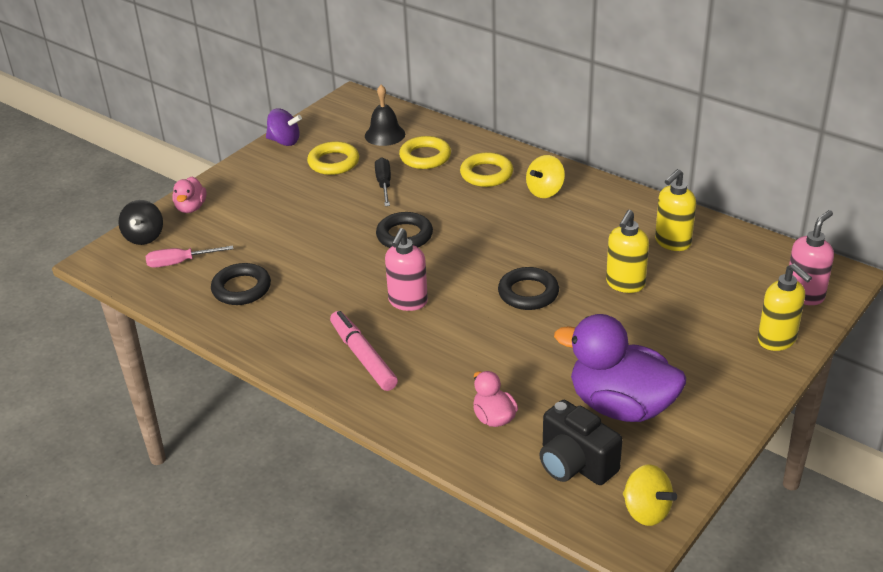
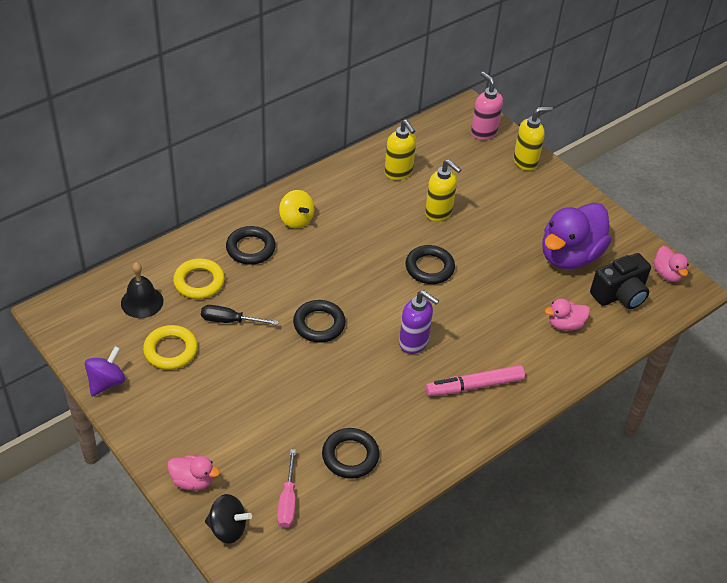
camera: 80 degrees left, 10 degrees up
(407, 302) = (414, 343): pink soap dispenser -> purple soap dispenser
(486, 174) = (250, 248): yellow ring -> black ring
(646, 511) = (667, 274): yellow spinning top -> pink duck

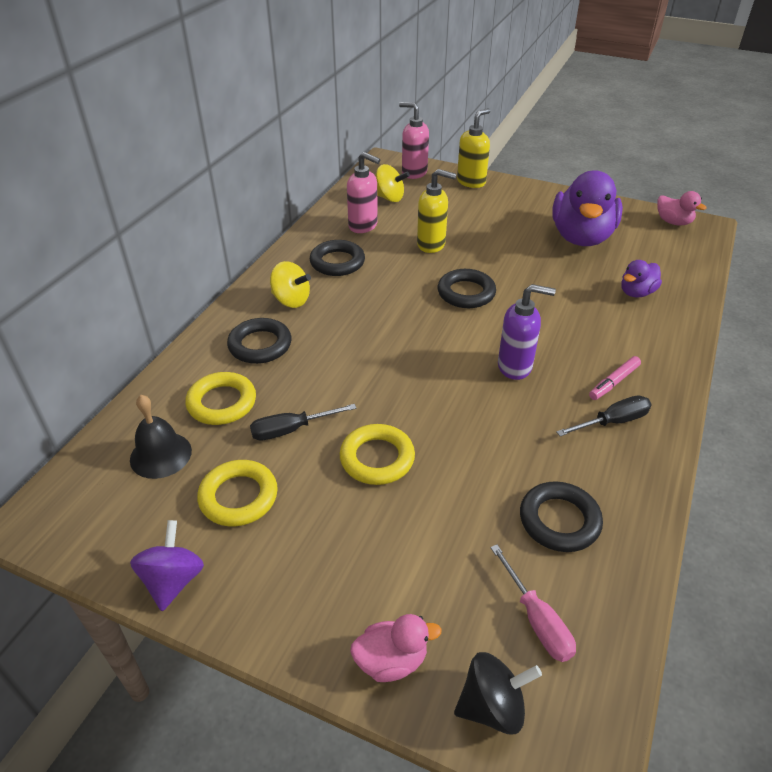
camera: 25 degrees left, 5 degrees down
(269, 364) = (377, 458): none -> yellow ring
(319, 324) = (399, 390): black ring -> black ring (337, 262)
(398, 172) = (363, 226): yellow soap dispenser -> pink soap dispenser
(441, 152) = (389, 198): none -> yellow spinning top
(445, 412) = (612, 422): none -> black screwdriver
(474, 386) = (613, 382): pink marker -> pink marker, size x0.61
(565, 324) = (636, 293): pink duck -> purple duck
(620, 295) = (655, 251): black camera -> none

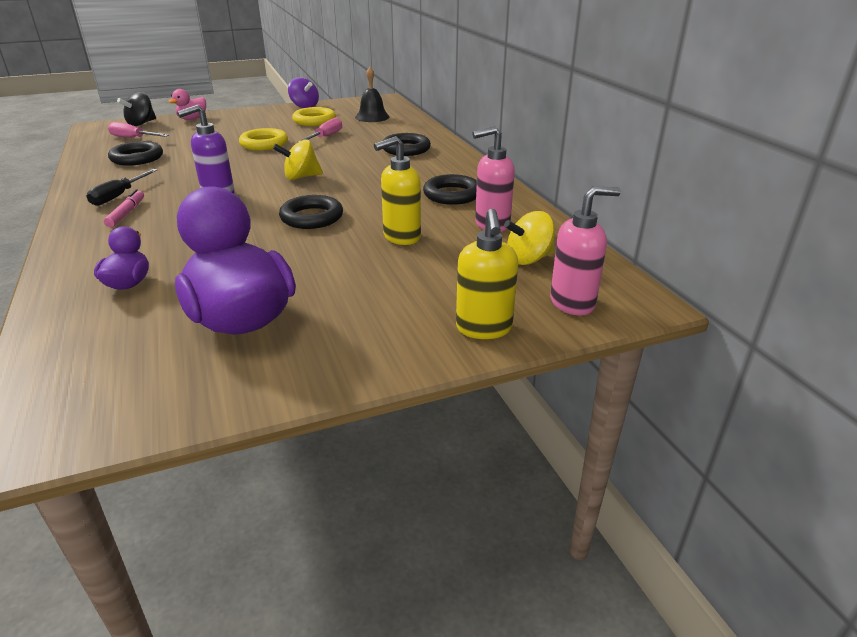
camera: 135 degrees right, 10 degrees down
(222, 403) = (379, 132): yellow ring -> none
(291, 300) = (434, 168): yellow spinning top -> yellow spinning top (301, 177)
(291, 430) = (325, 137): black screwdriver -> pink screwdriver
(673, 222) = (93, 420): pink duck -> none

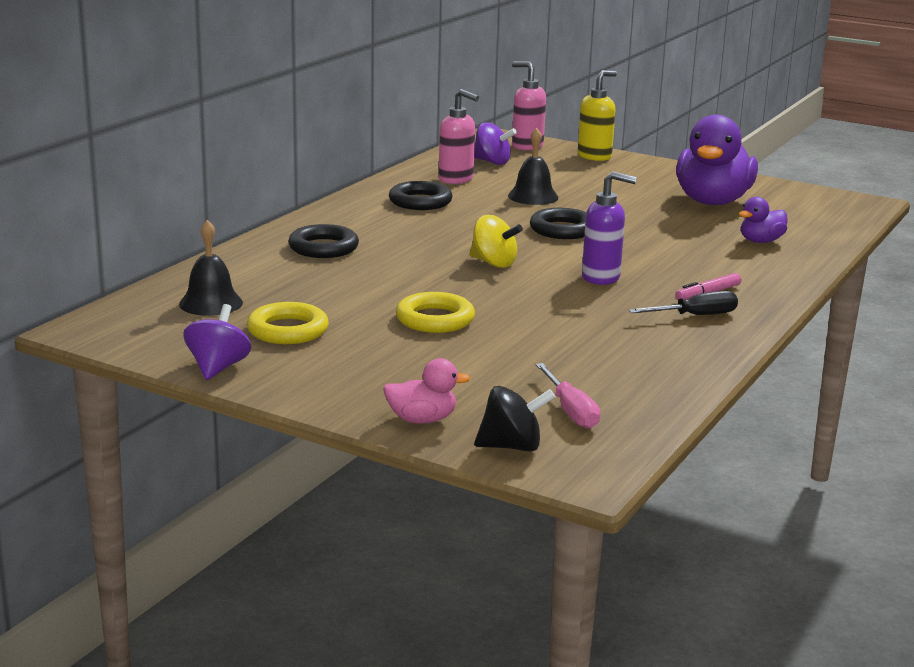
camera: 130 degrees left, 10 degrees down
(137, 158) = (614, 364): black ring -> none
(325, 137) = (348, 298): pink screwdriver -> none
(401, 237) = (533, 196): yellow soap dispenser -> black bell
(528, 259) = (492, 162): yellow spinning top -> purple spinning top

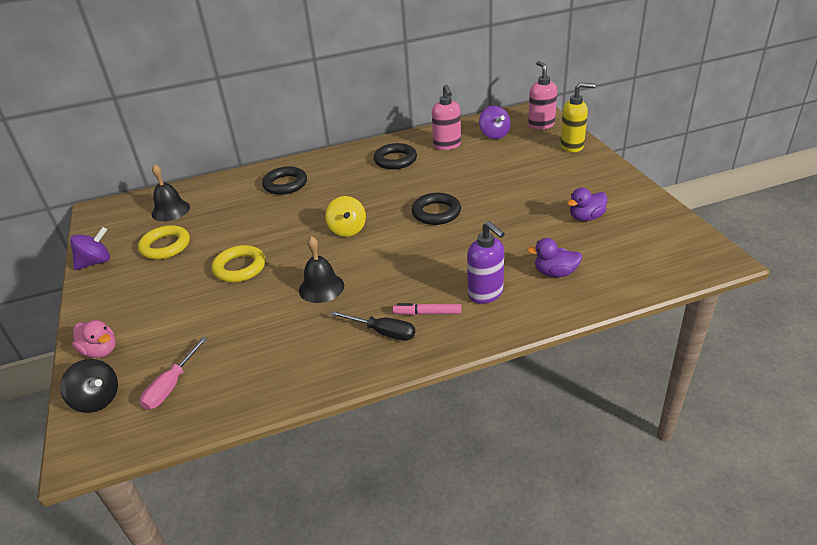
camera: 45 degrees right, 15 degrees up
(533, 196) = (468, 174): black bell -> black bell (321, 287)
(601, 278) = (386, 268): purple soap dispenser -> purple soap dispenser (486, 294)
(712, 202) = (586, 217): purple duck -> purple duck, size x0.48

